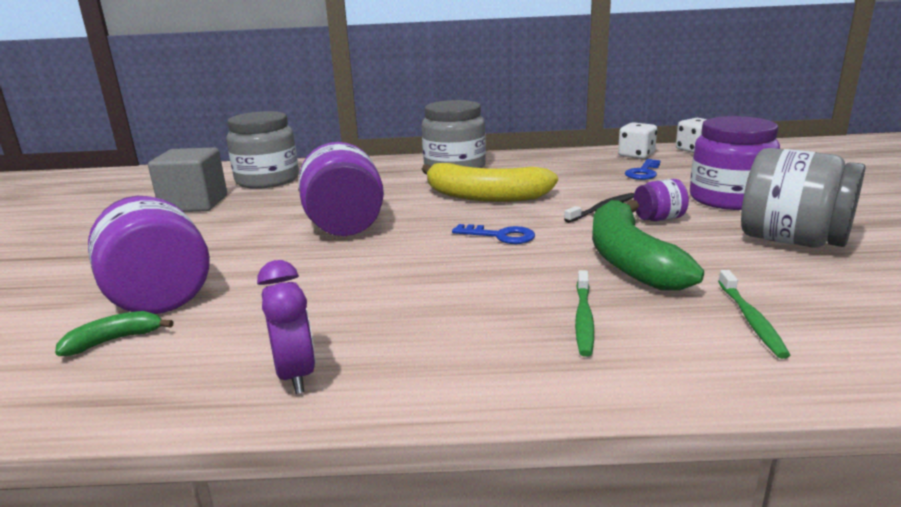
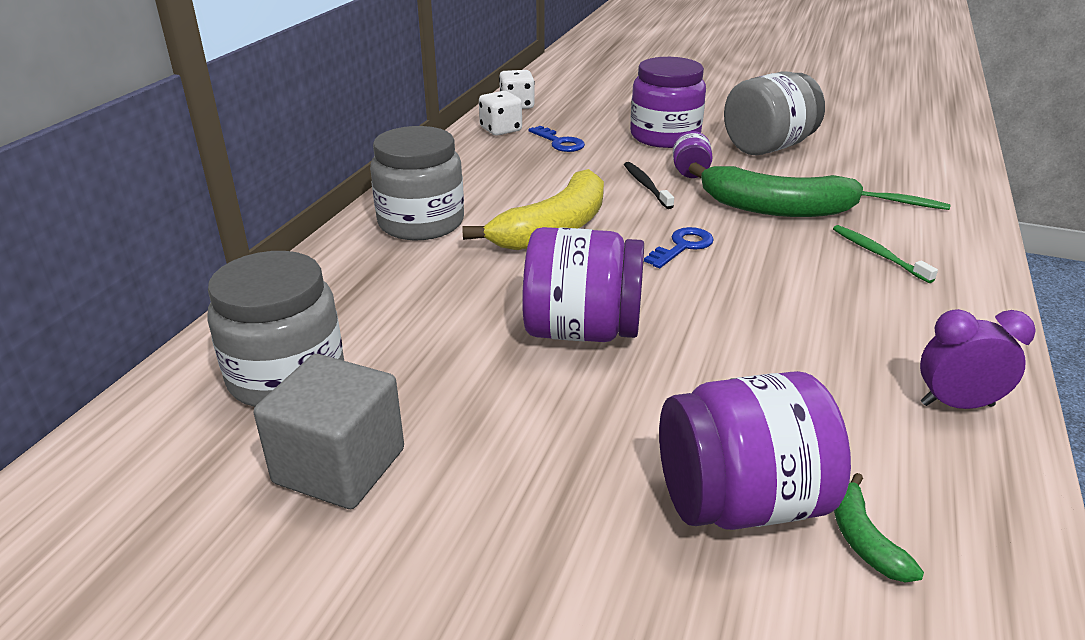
camera: 70 degrees left, 10 degrees up
(583, 319) = (878, 254): green toothbrush -> green toothbrush turned 150 degrees counterclockwise

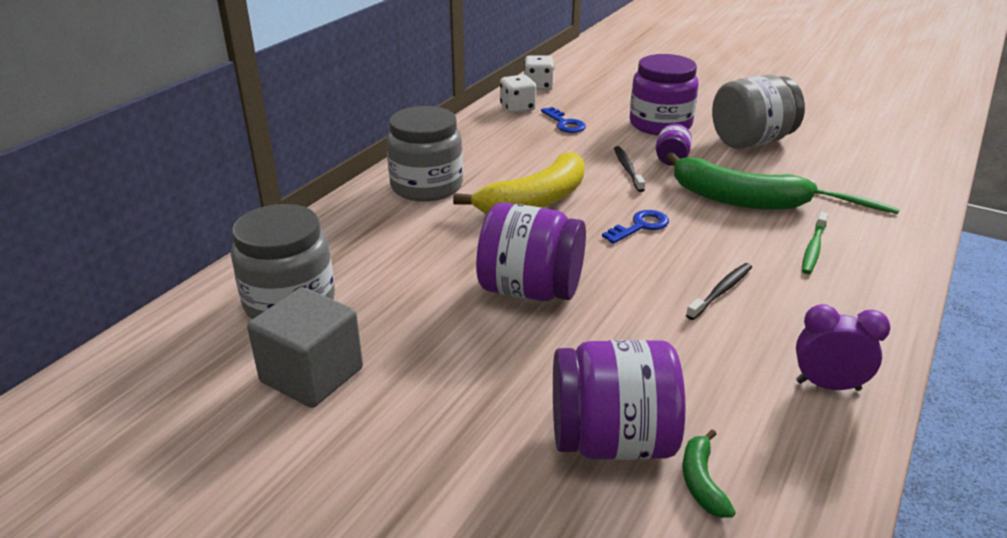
camera: 10 degrees right, 0 degrees up
(798, 310) = (721, 291): none -> black toothbrush
(878, 254) = (813, 248): green toothbrush -> green toothbrush turned 135 degrees counterclockwise

